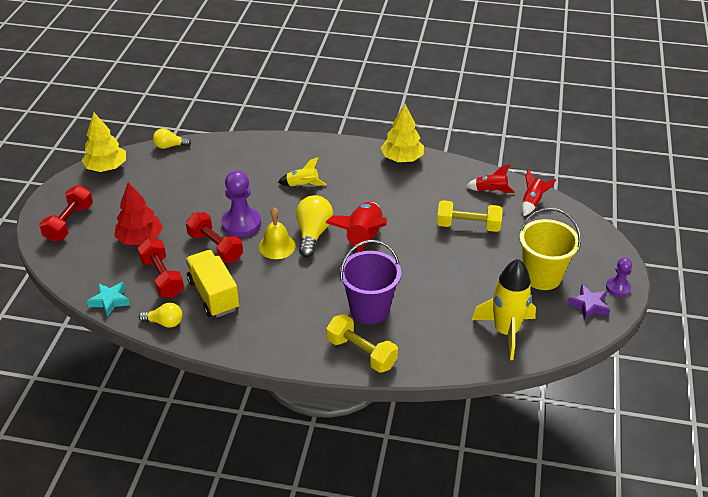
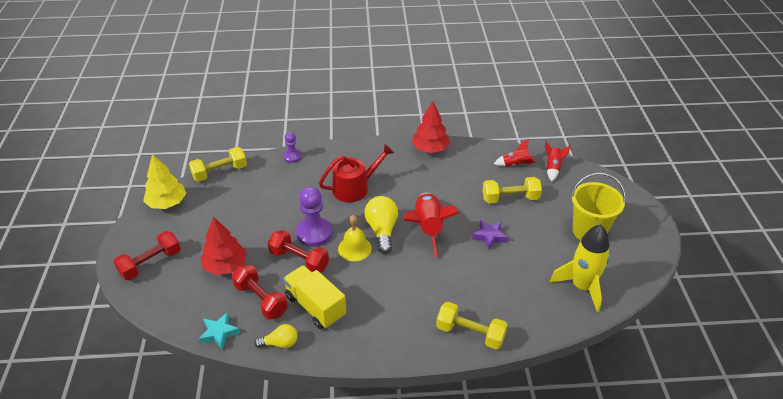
camera: 15 degrees left, 0 degrees up
(69, 223) = (150, 263): red dumbbell -> red dumbbell turned 45 degrees clockwise
(170, 146) = (220, 172): yellow light bulb -> yellow dumbbell
(302, 185) = (355, 188): yellow rocket -> red watering can
(369, 309) = (460, 291): purple bucket -> none
(402, 158) = (430, 149): yellow tree -> red tree
(588, 305) = (637, 249): purple star -> purple star (489, 236)
(618, 288) = (652, 229): purple pawn -> purple pawn (292, 157)

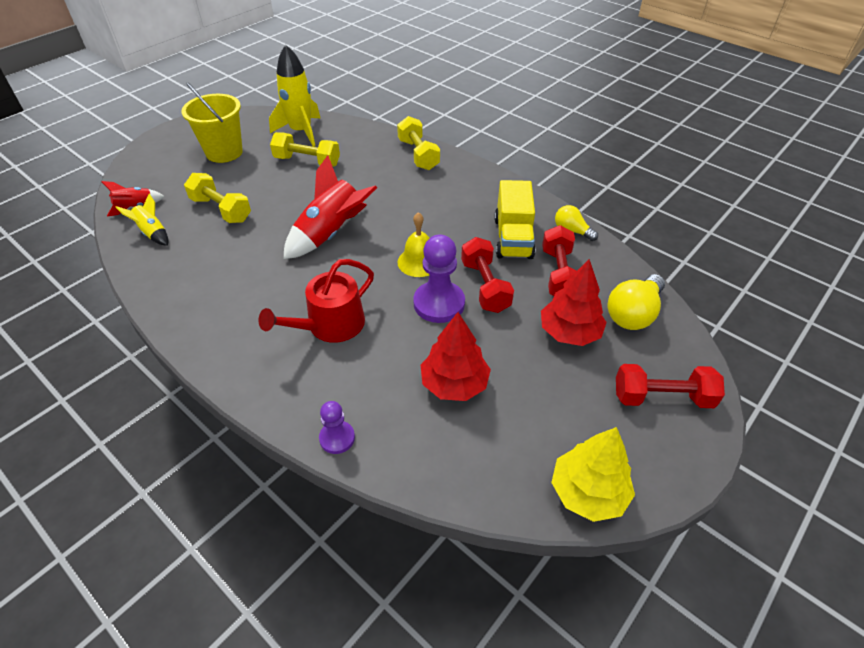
camera: 135 degrees left, 5 degrees up
(219, 333) = (623, 270): turquoise star -> none
(220, 172) = (465, 495): yellow dumbbell -> yellow dumbbell (307, 161)
(355, 188) = (330, 325): red watering can -> red watering can turned 60 degrees counterclockwise
(382, 230) = (371, 260): yellow light bulb -> yellow light bulb (633, 314)
(430, 149) = (180, 312): red tree -> red tree (454, 384)
(489, 236) = (296, 195): purple star -> none
(515, 165) = (152, 233): red rocket -> yellow rocket

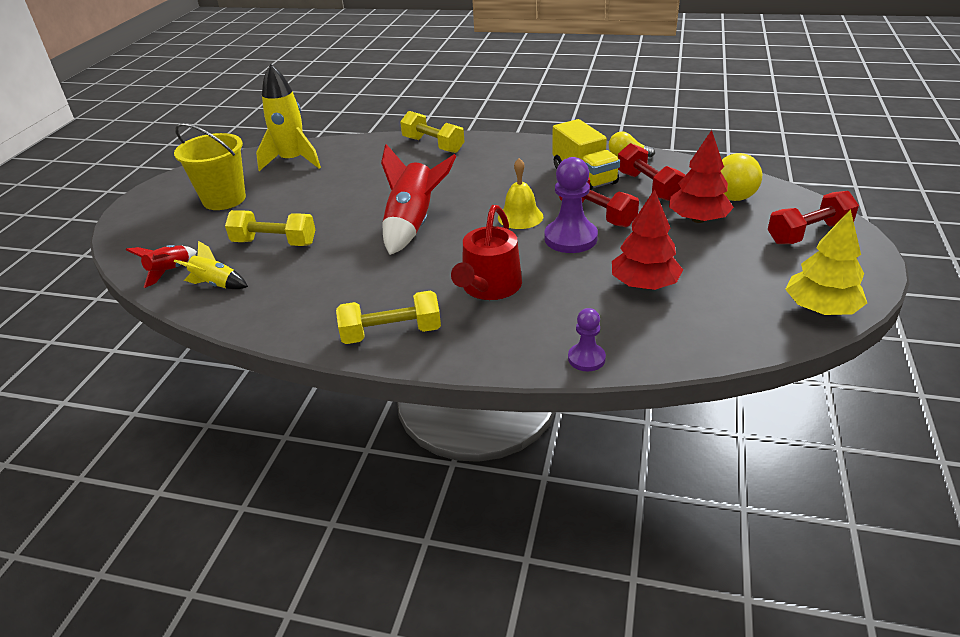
camera: 25 degrees left, 10 degrees down
(307, 161) = (326, 181): yellow dumbbell -> yellow dumbbell (391, 333)

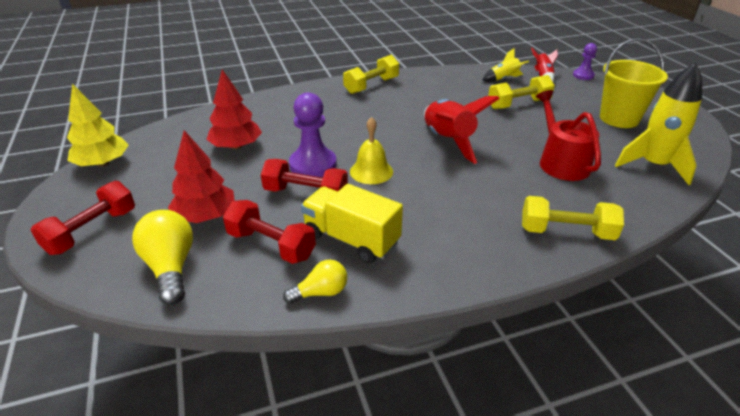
camera: 145 degrees right, 0 degrees up
(489, 287) = (342, 118): red watering can -> red watering can (561, 162)
(586, 358) = (254, 102): purple pawn -> purple pawn (583, 75)

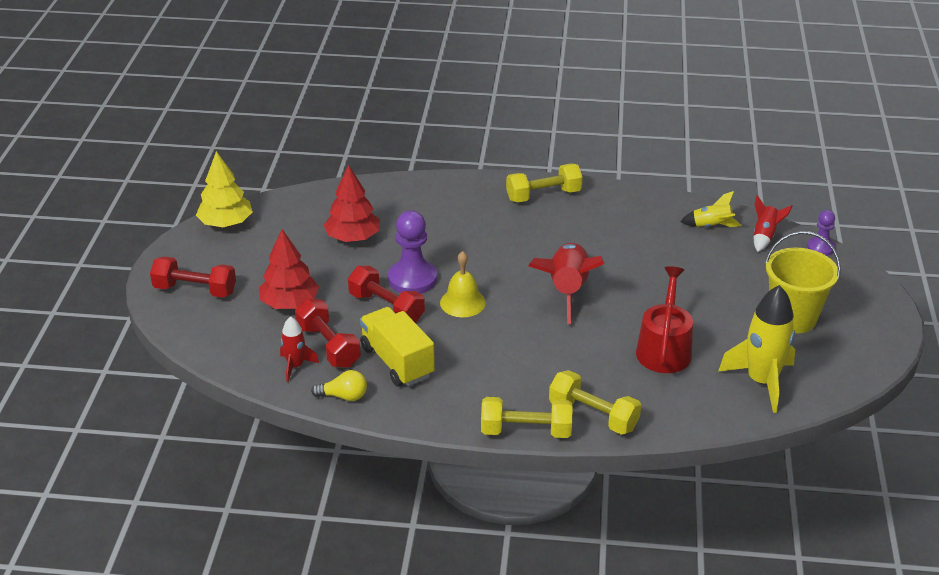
camera: 25 degrees right, 0 degrees up
(92, 231) = (195, 290): red dumbbell -> red dumbbell turned 45 degrees clockwise
(171, 267) = (242, 340): yellow light bulb -> none
(247, 277) = (295, 366): none -> red rocket
(518, 104) = (692, 267): yellow dumbbell -> yellow dumbbell (526, 431)

